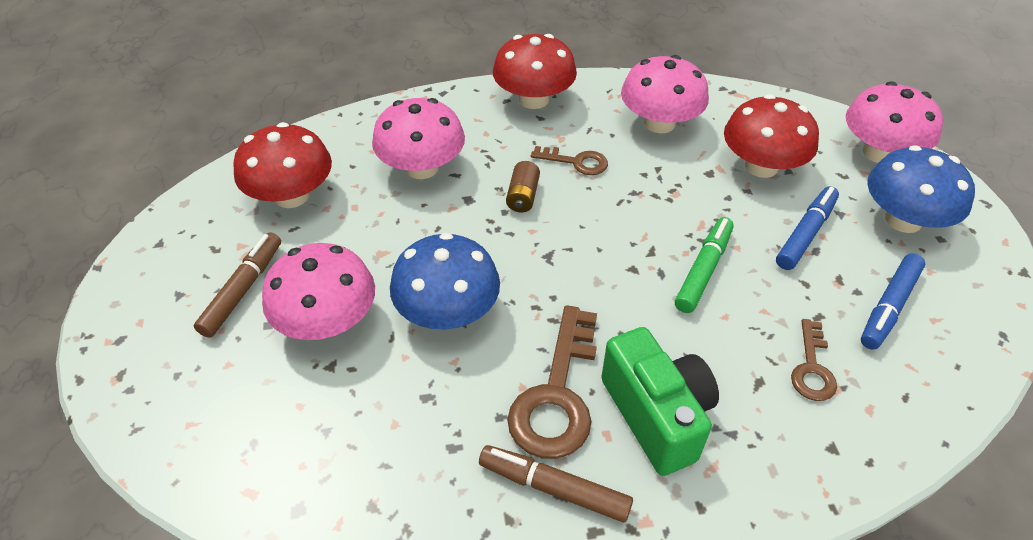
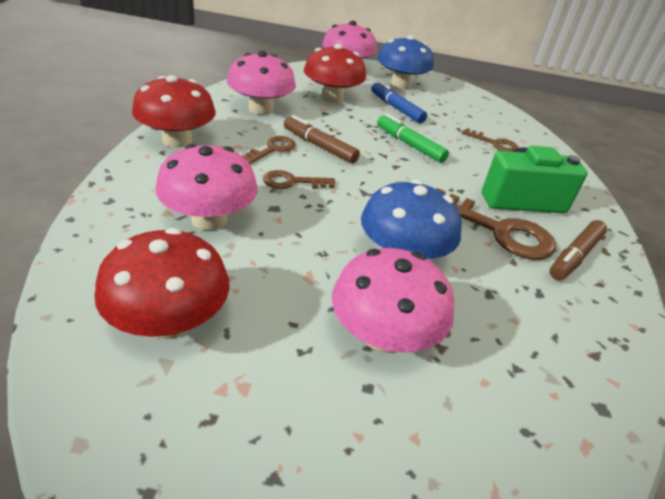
camera: 75 degrees left, 10 degrees down
(242, 290) = (303, 401): brown marker -> brown marker (319, 146)
(522, 196) = (292, 182): brown battery -> brown key
(889, 307) = (459, 111): blue marker -> none

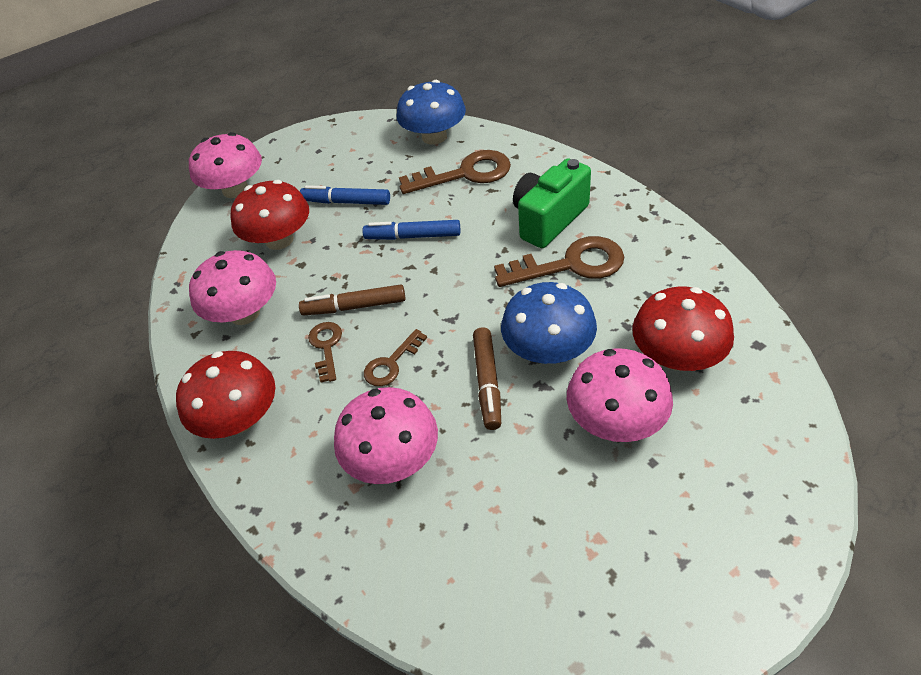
camera: 35 degrees left, 10 degrees up
(169, 321) = (498, 554): red mushroom -> red mushroom (677, 356)
(400, 84) = (308, 166): blue mushroom -> blue mushroom (434, 137)
(409, 145) = (413, 236): green marker -> blue marker
(494, 143) = (465, 174): brown key -> brown key, size x1.80
(575, 256) = (633, 241): brown marker -> brown marker (488, 382)

